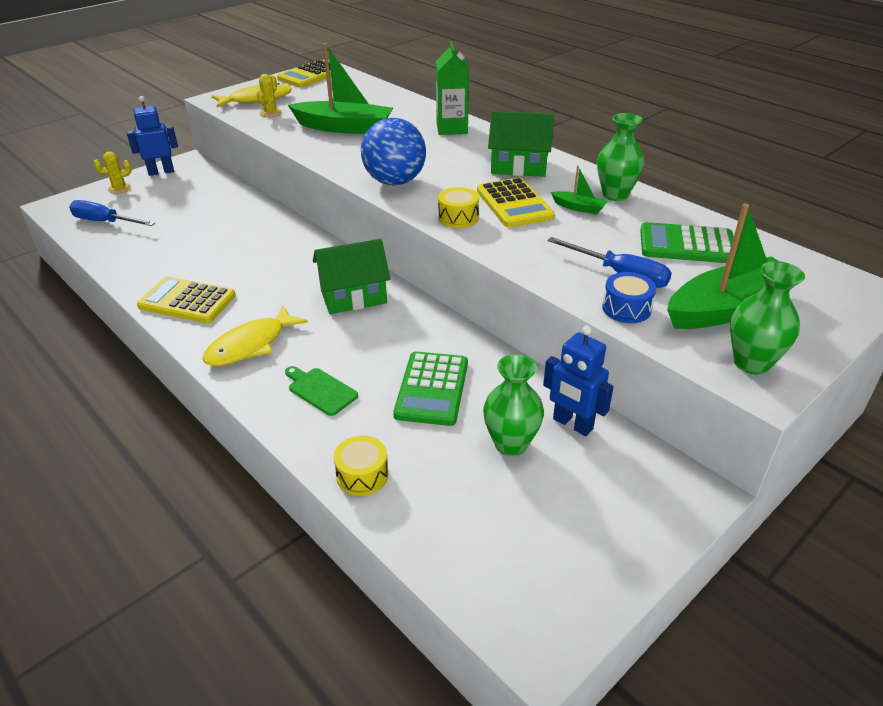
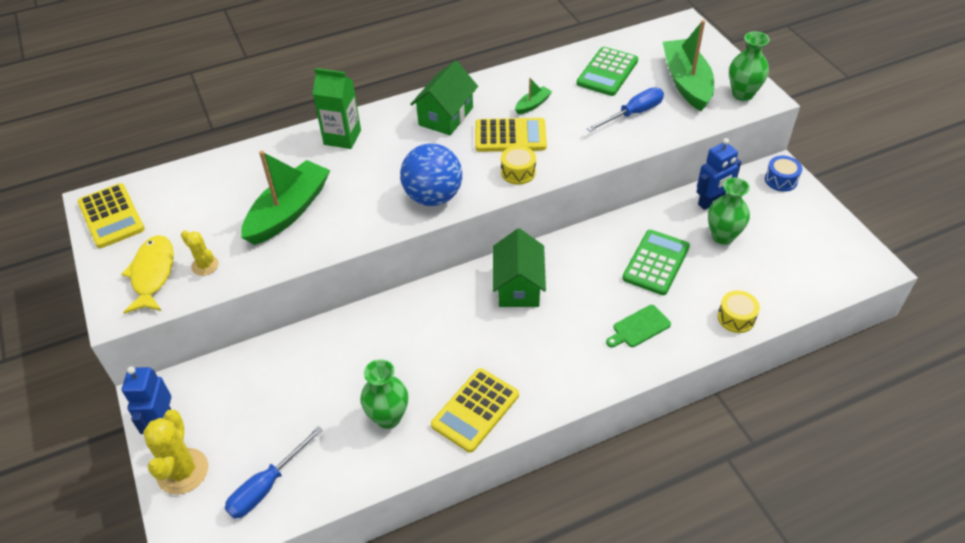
camera: 70 degrees left, 10 degrees up
(119, 188) = (182, 471): yellow cactus -> yellow cactus, size x1.74
(250, 345) = (564, 366): yellow fish -> none
(432, 389) = (656, 263): green calculator -> green calculator turned 90 degrees counterclockwise
(615, 195) = (522, 81): green vase -> green vase (388, 417)
(626, 308) = (674, 124): blue drum -> blue drum (781, 180)

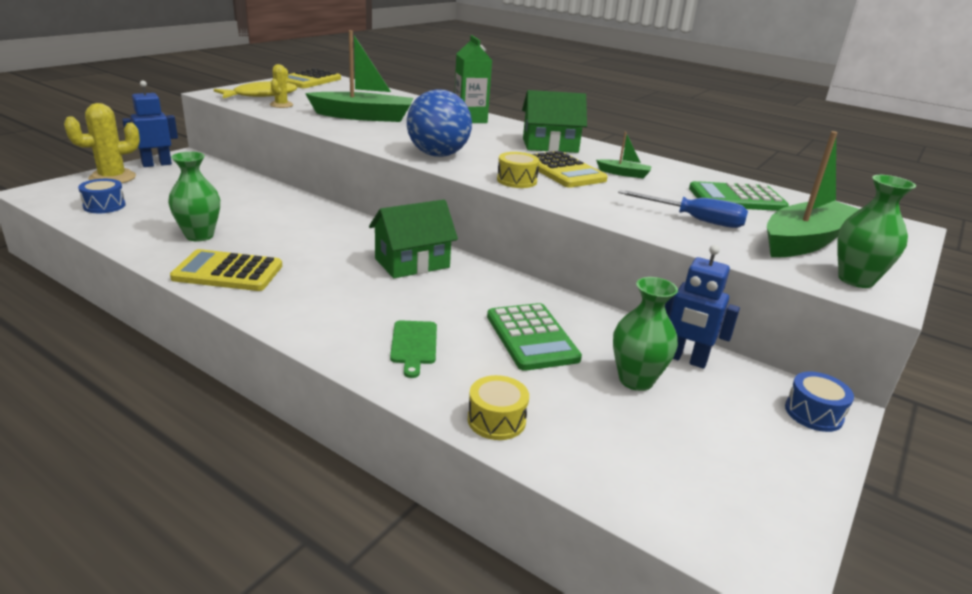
camera: 55 degrees right, 20 degrees down
(267, 486) = (104, 206): blue screwdriver -> blue drum
(639, 327) = (414, 345): green cutting board -> green cutting board turned 120 degrees counterclockwise
(656, 263) = (531, 337): green calculator -> green calculator turned 75 degrees clockwise

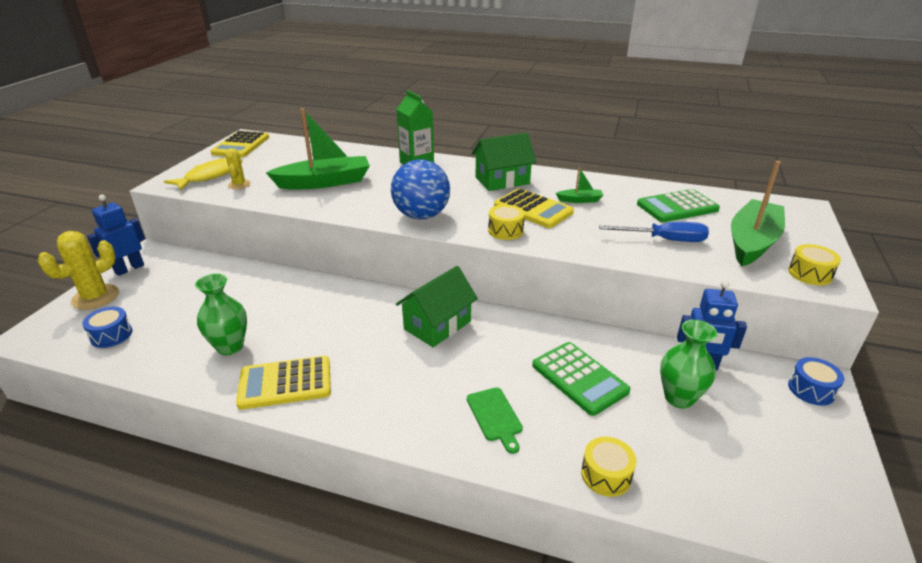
camera: 15 degrees left, 5 degrees up
(856, 280) = (810, 274): green vase -> yellow drum

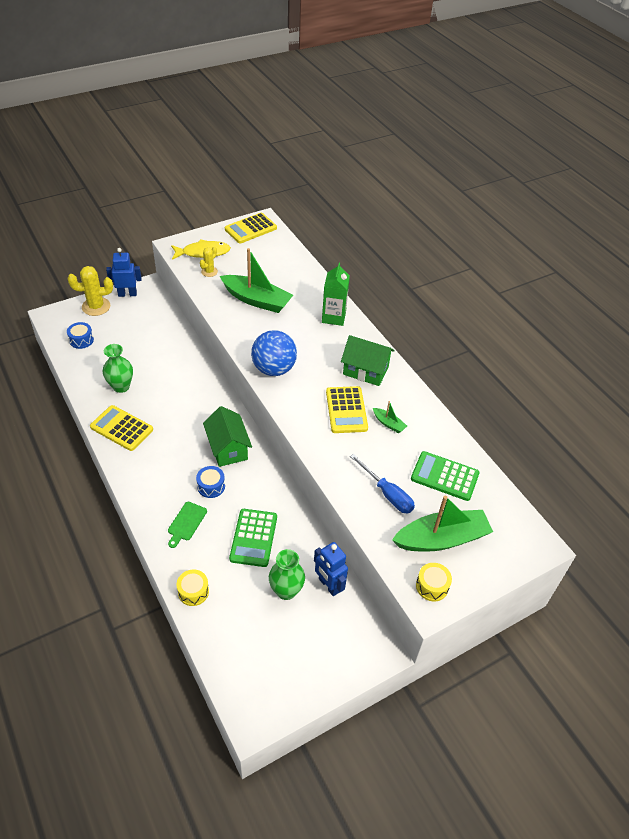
camera: 40 degrees right, 15 degrees up
(437, 325) = (228, 448): green house -> green house turned 75 degrees clockwise
(505, 231) = (303, 416): yellow drum -> none
(811, 389) = (366, 650): blue drum -> blue drum (211, 486)

